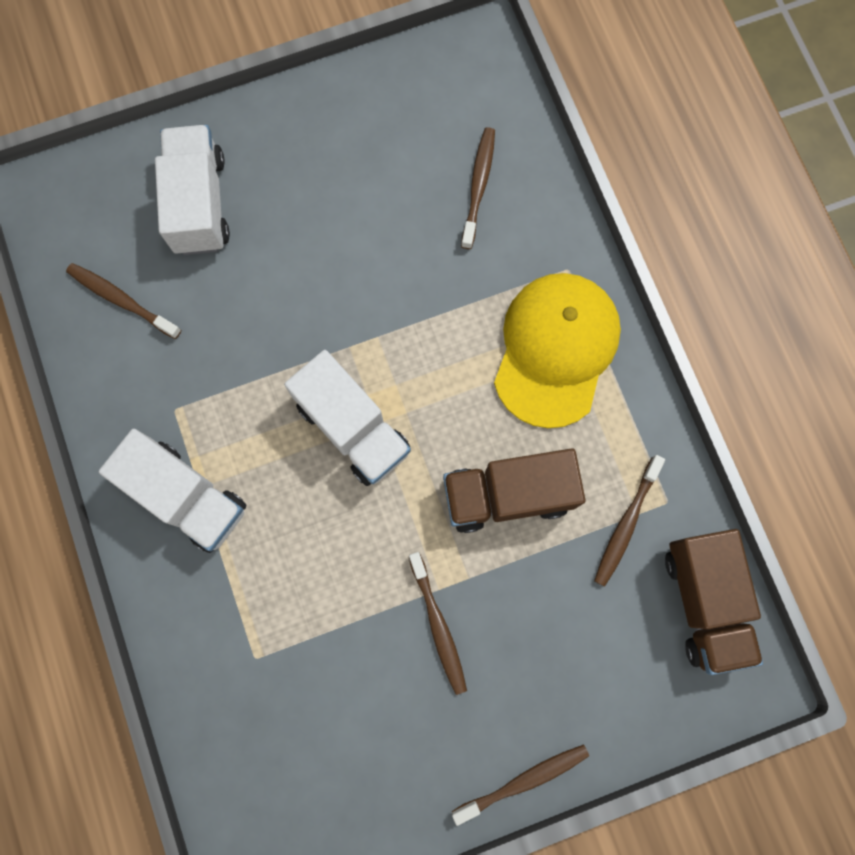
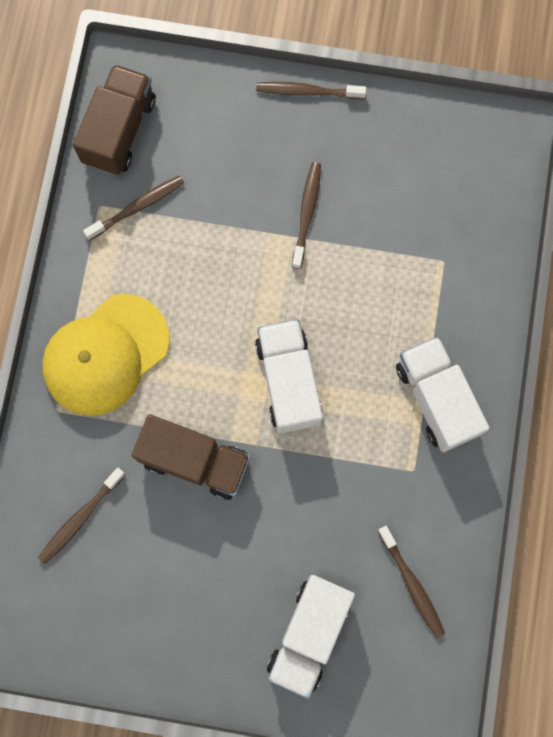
camera: 150 degrees left, 0 degrees up
(508, 495) = (206, 272): brown truck -> brown truck (195, 460)

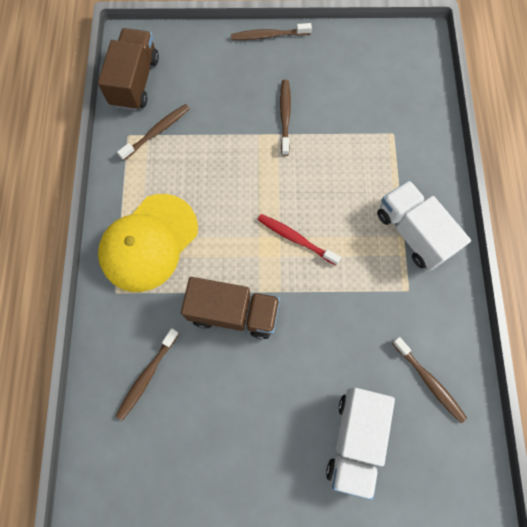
camera: 10 degrees left, 5 degrees down
(288, 381) = (296, 239): white truck -> red toothbrush

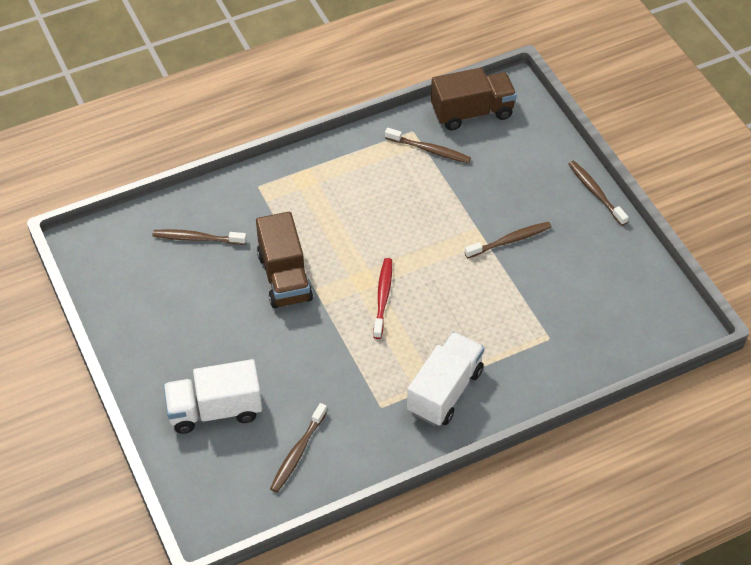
camera: 65 degrees right, 20 degrees down
(149, 242) = (316, 190): yellow cap -> none

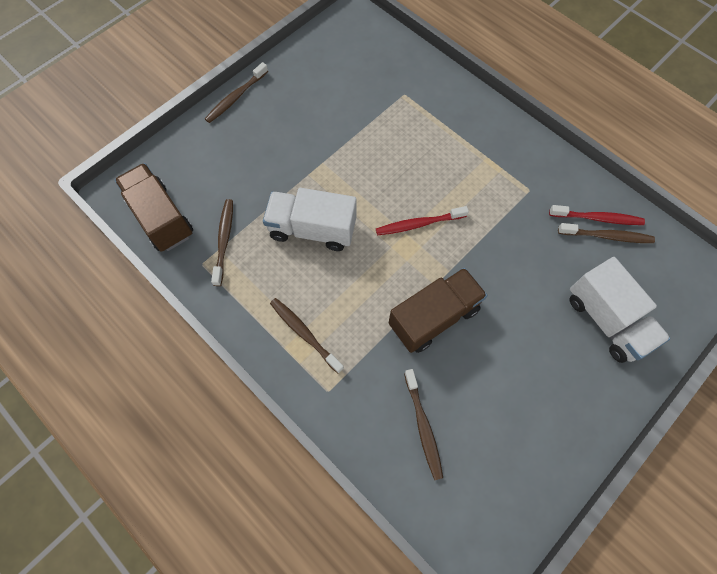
camera: 110 degrees left, 15 degrees up
(321, 454) = (597, 218): none -> red toothbrush
(445, 391) = (490, 149): white truck -> white truck (312, 229)
(510, 240) = (314, 145): brown toothbrush -> brown toothbrush (304, 334)

